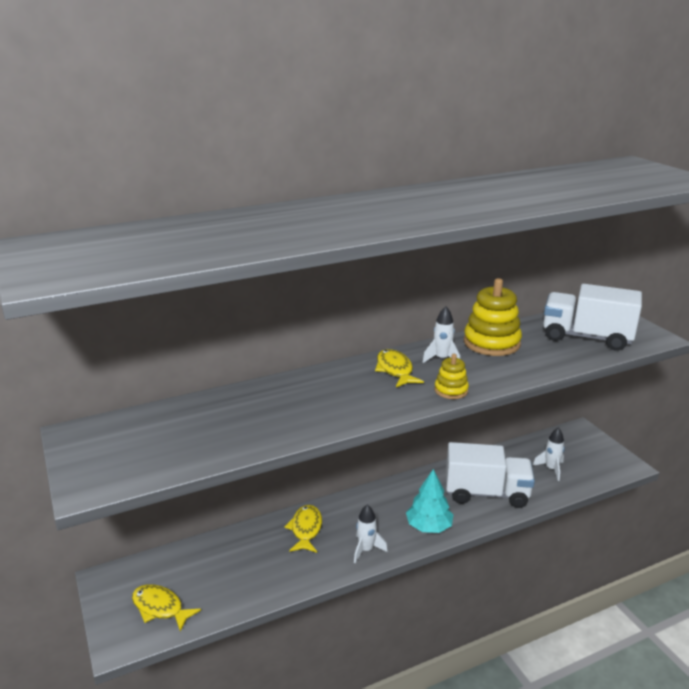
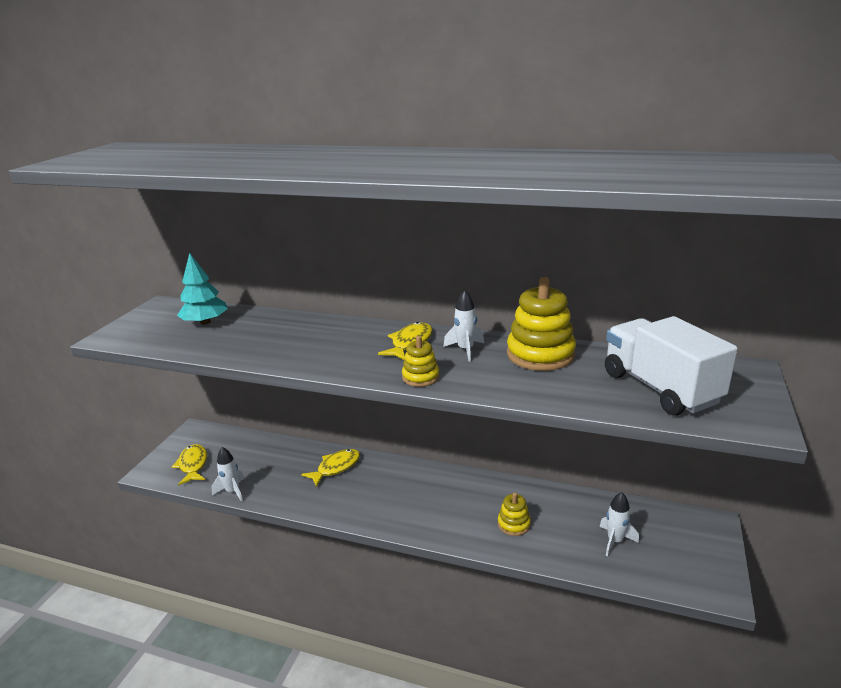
camera: 45 degrees right, 0 degrees up
(366, 550) = (352, 507): white rocket -> white rocket (232, 491)
(429, 526) = (423, 520): turquoise tree -> turquoise tree (205, 322)
(486, 493) = (514, 524): white truck -> yellow stacking toy

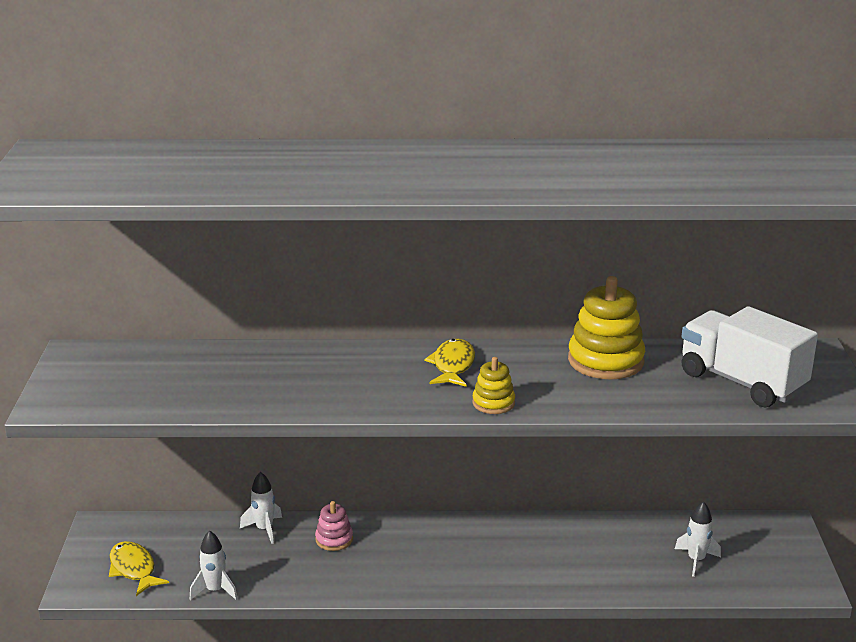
camera: 20 degrees left, 0 degrees up
(205, 322) = (166, 370): turquoise tree -> none
(336, 467) = (334, 539): yellow fish -> pink stacking toy
(465, 350) = (521, 366): white rocket -> white rocket (264, 529)
(514, 524) = (582, 563): yellow stacking toy -> none

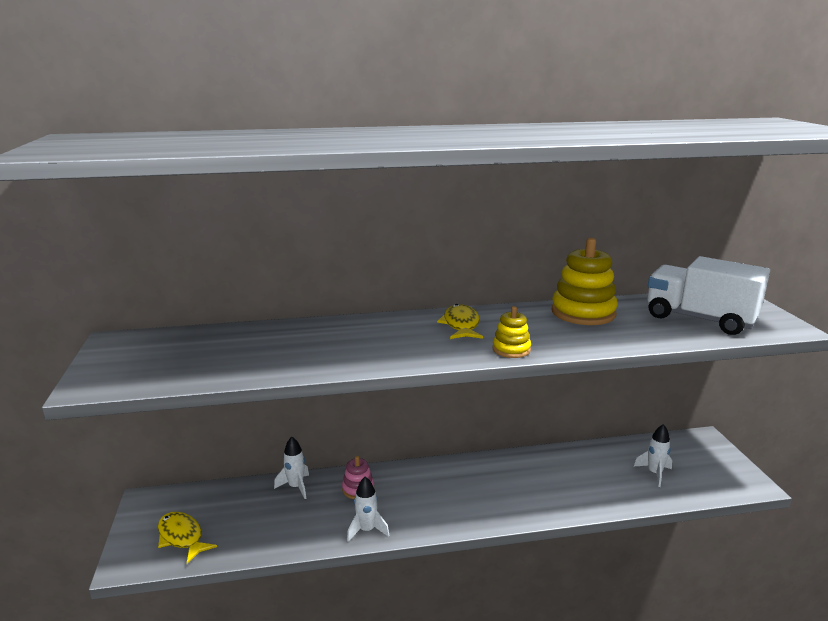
camera: 10 degrees left, 5 degrees down
(215, 590) = (261, 548): white rocket -> white rocket (367, 530)

